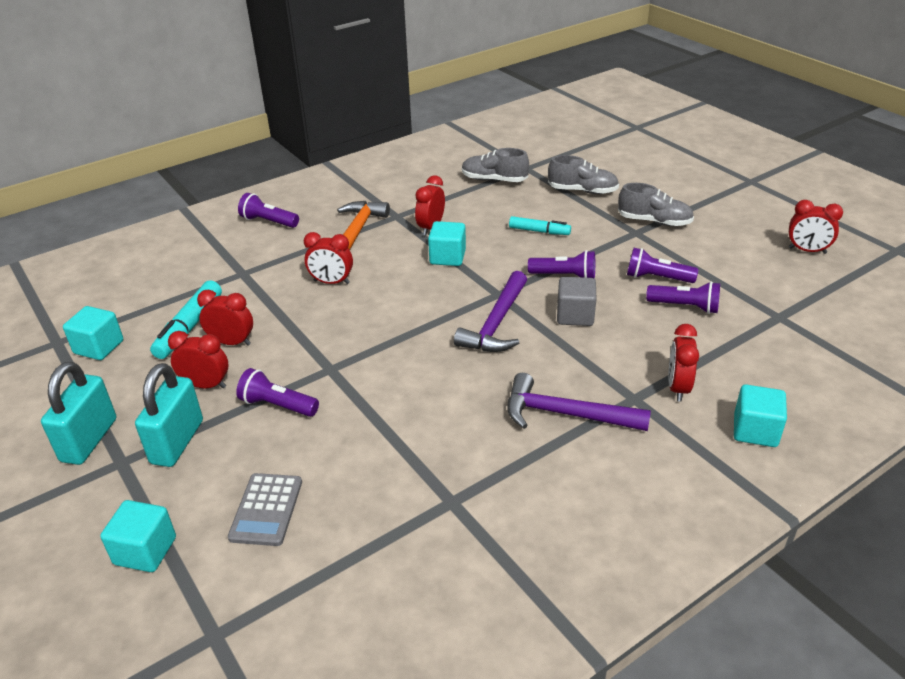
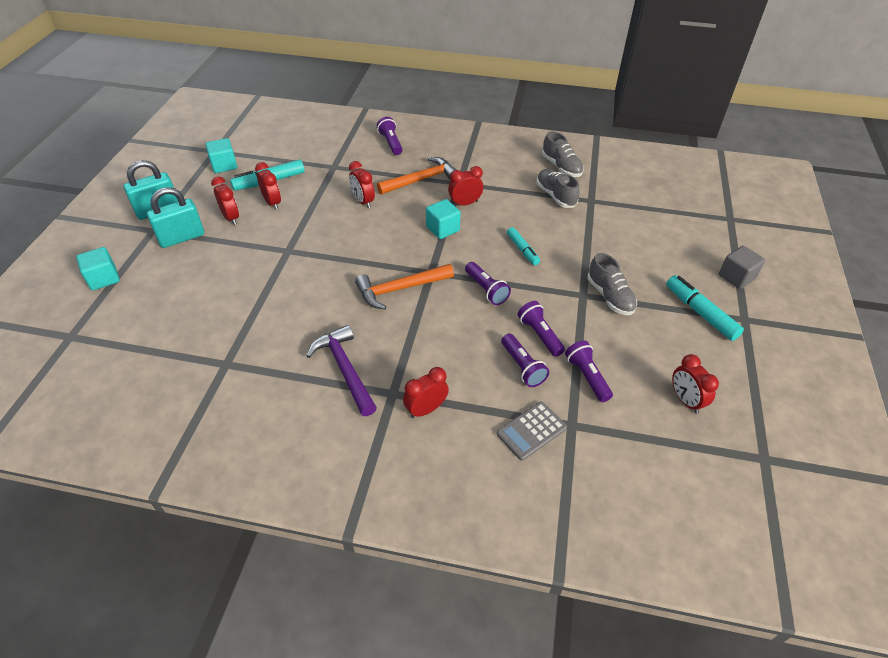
camera: 45 degrees right, 10 degrees up
(266, 509) = (162, 299): grey calculator -> grey calculator (531, 431)
(277, 405) = (240, 252): purple flashlight -> purple flashlight (587, 376)
(496, 323) = (400, 289): purple hammer -> orange hammer
(575, 315) = (448, 318): grey cube -> grey cube (736, 277)
(582, 191) = (600, 241): grey shoe -> grey shoe (561, 167)
(722, 194) = (700, 313): none -> turquoise marker
(755, 431) = (421, 473): turquoise cube -> none

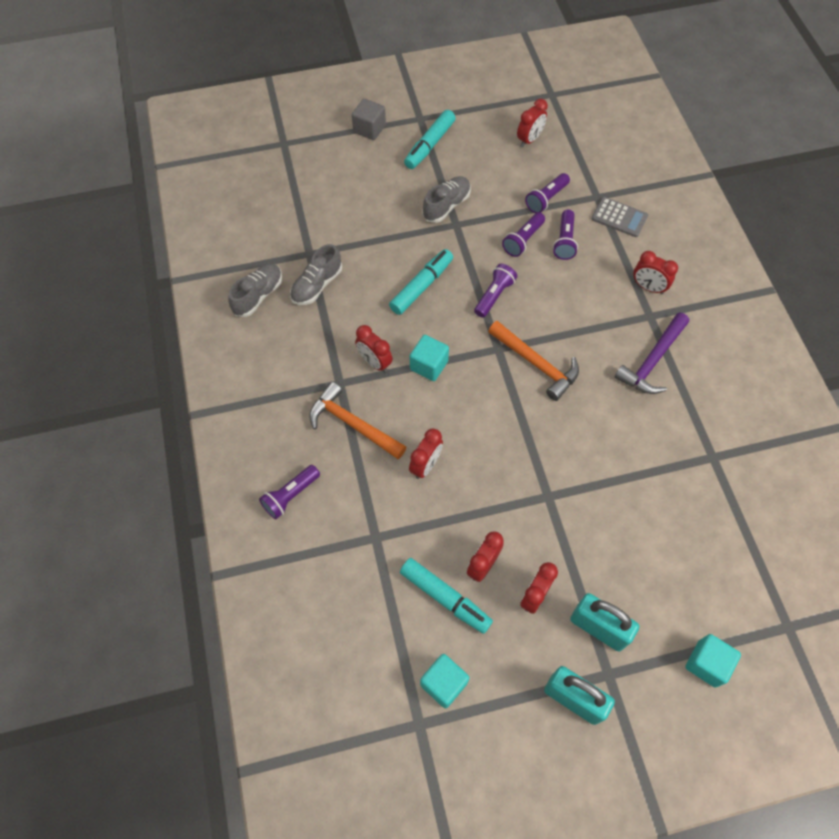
camera: 115 degrees left, 15 degrees up
(522, 250) = (421, 286): turquoise marker -> turquoise marker, size x1.54
(522, 367) = (564, 241): purple flashlight -> purple flashlight turned 150 degrees clockwise

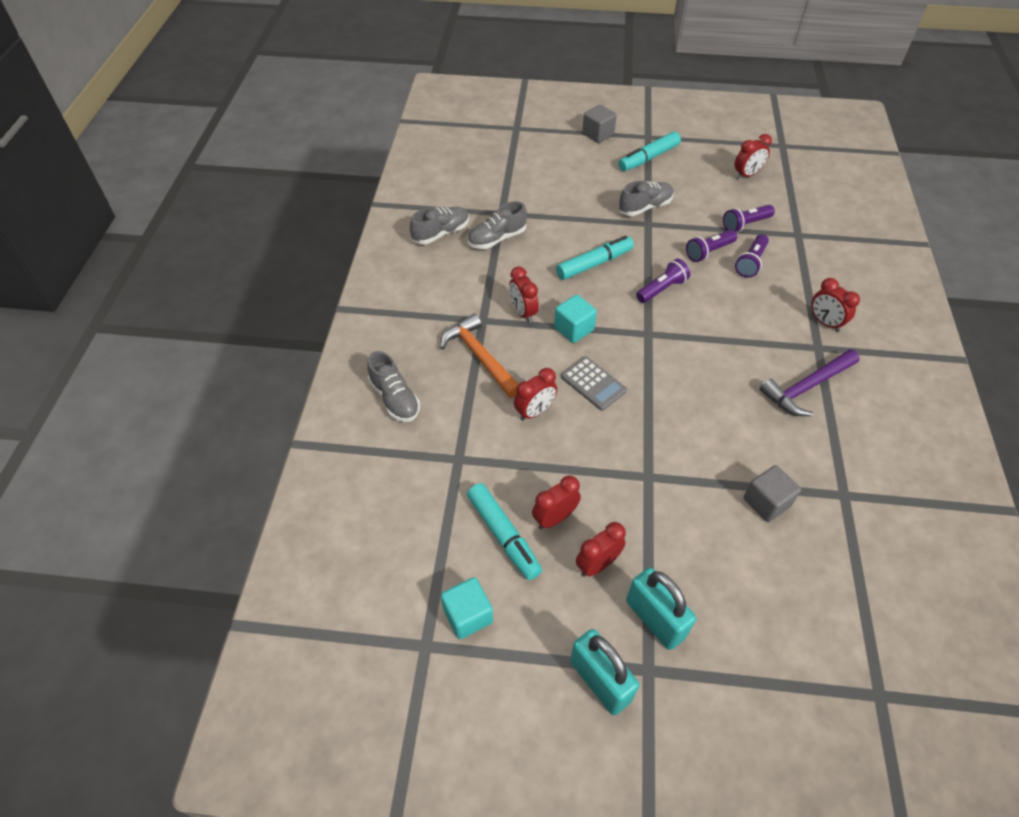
camera: 20 degrees right, 10 degrees down
(290, 495) = (395, 398): purple flashlight -> grey shoe
(536, 364) = (682, 357): orange hammer -> none
(619, 217) = (815, 257): grey calculator -> grey calculator (593, 384)
(653, 486) = (766, 502): none -> grey cube
(706, 663) = (767, 699): turquoise cube -> none

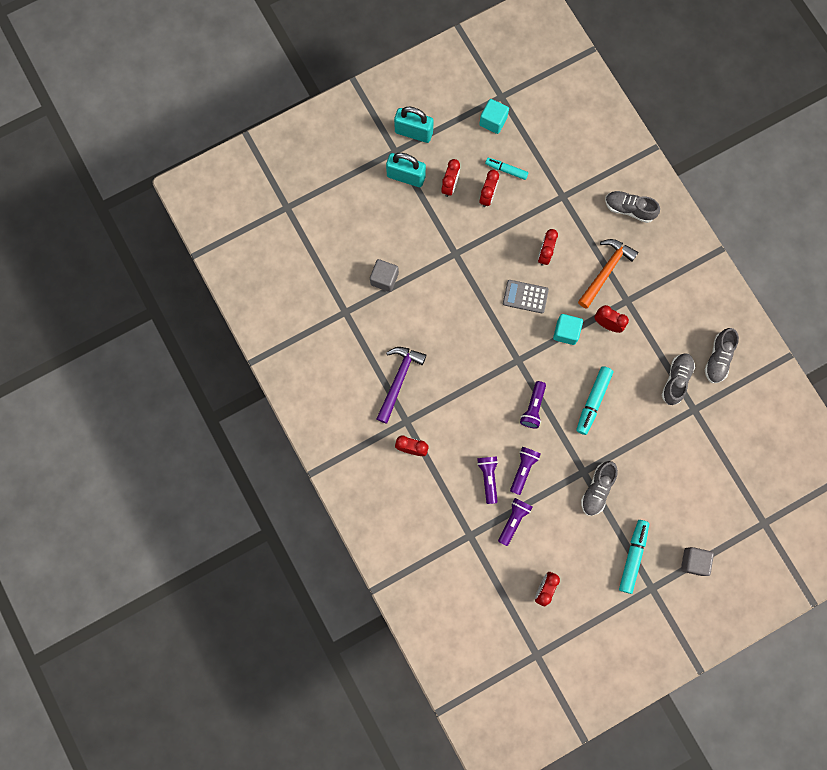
camera: 145 degrees right, 25 degrees up
(479, 357) = (606, 271): orange hammer -> orange hammer turned 75 degrees counterclockwise
(503, 535) = (506, 170): turquoise marker -> turquoise marker, size x0.65

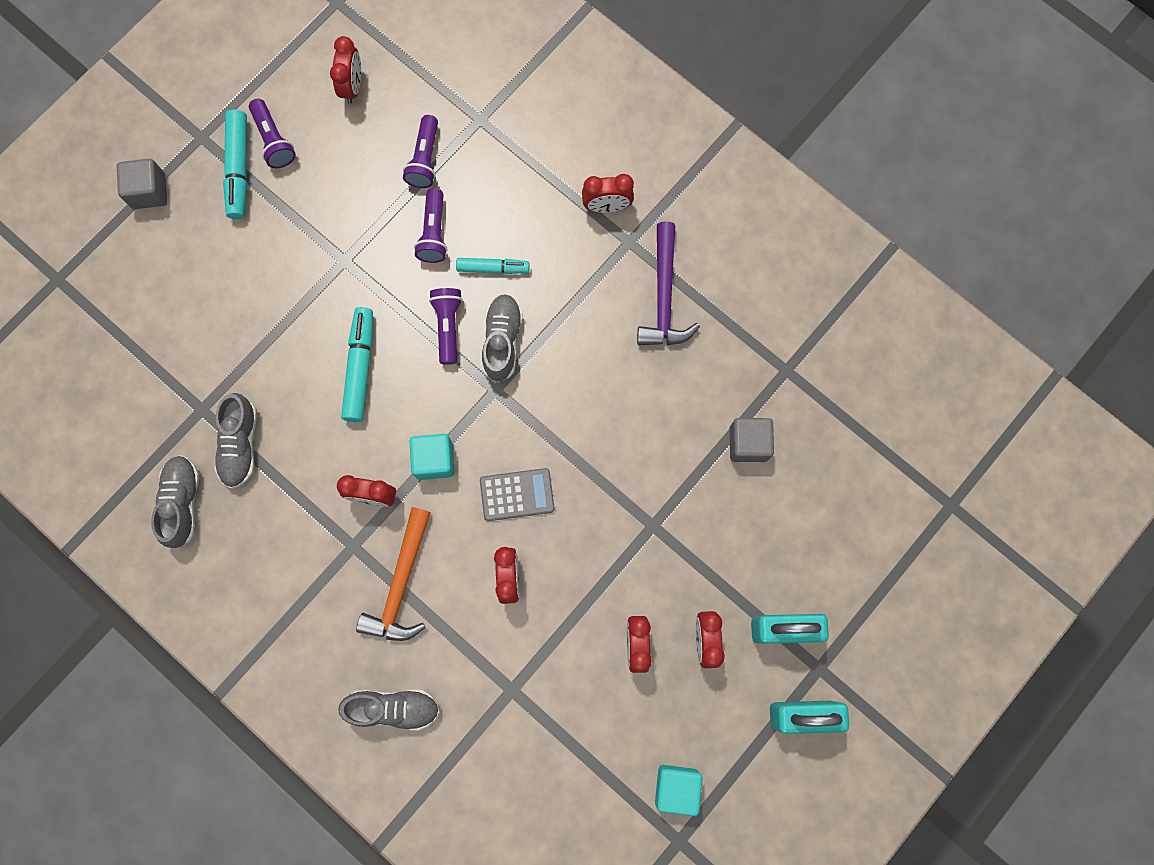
camera: 160 degrees right, 0 degrees up
(488, 478) = (480, 204): purple flashlight -> purple flashlight (273, 140)
(506, 170) = (622, 703): turquoise marker -> turquoise marker (493, 268)
(597, 490) = (316, 242): grey shoe -> grey shoe (502, 341)

